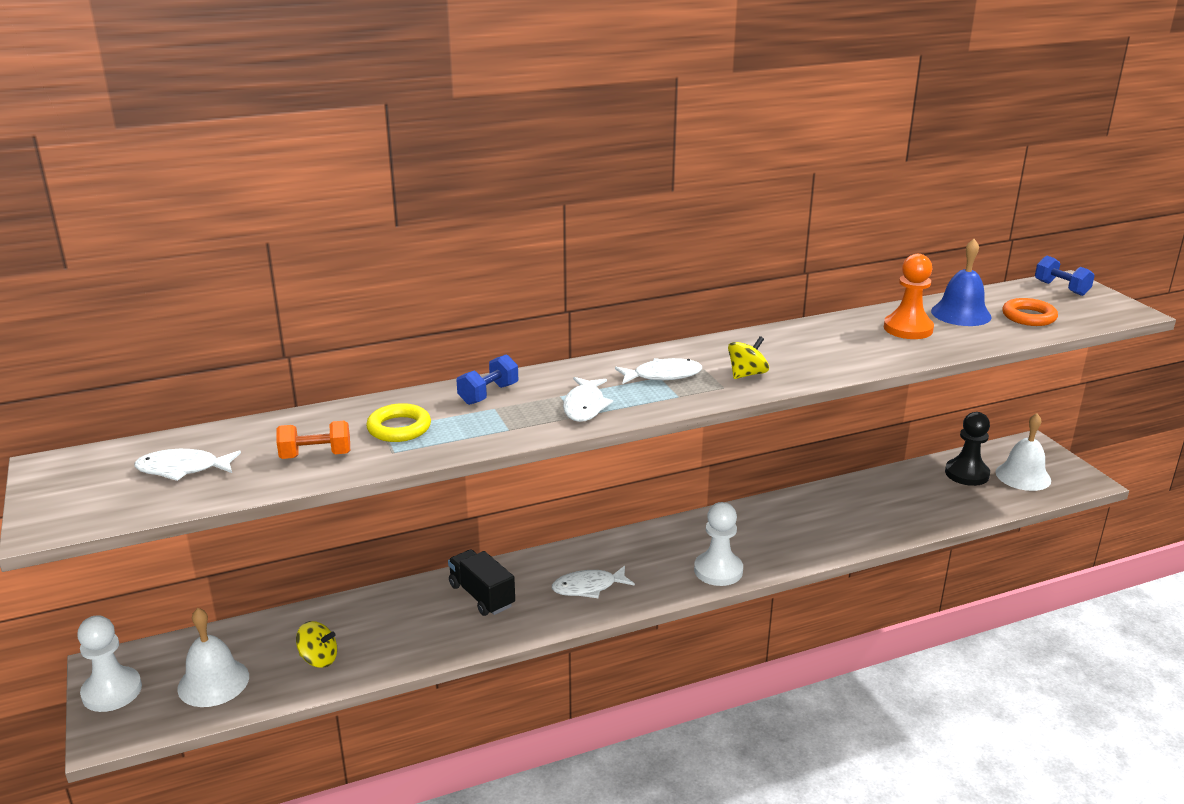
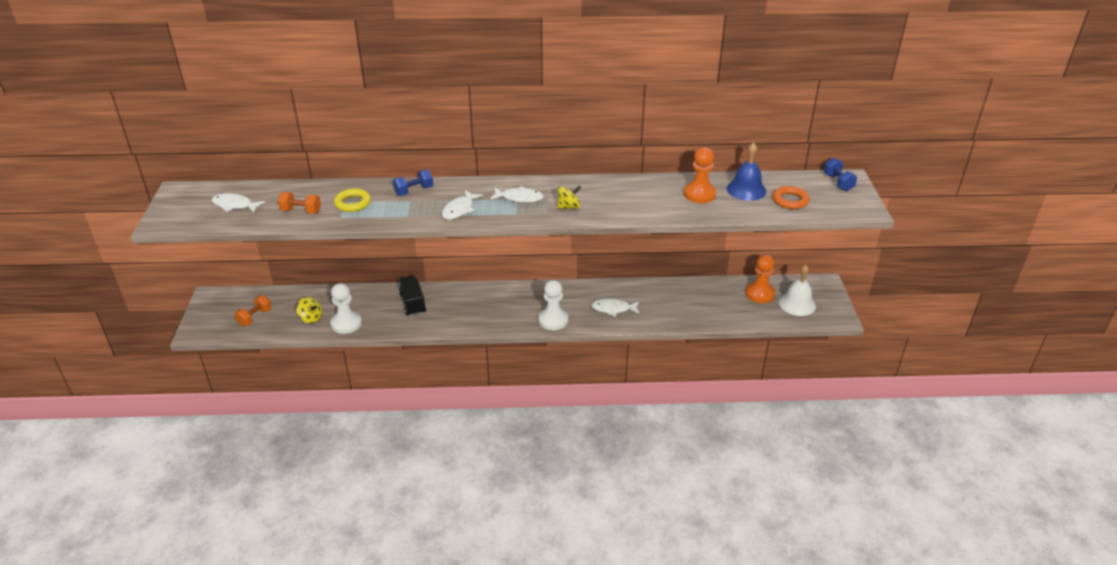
camera: 20 degrees right, 10 degrees up
(112, 691) = (207, 310): white pawn -> white pawn (346, 323)
(213, 682) = (255, 317): white bell -> orange dumbbell
(588, 587) = (473, 312): white fish -> white fish (613, 309)
(966, 474) = (760, 294): black pawn -> orange pawn

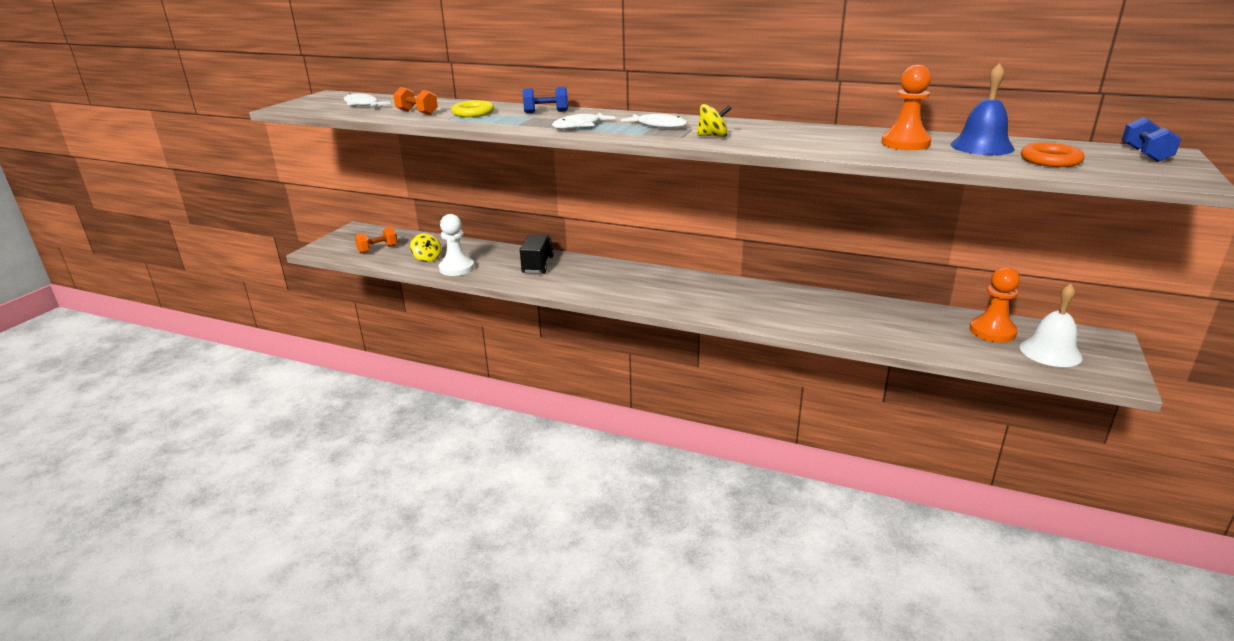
camera: 25 degrees right, 10 degrees down
(553, 320) = (685, 306): white pawn -> none
(613, 309) = (769, 309): white fish -> none

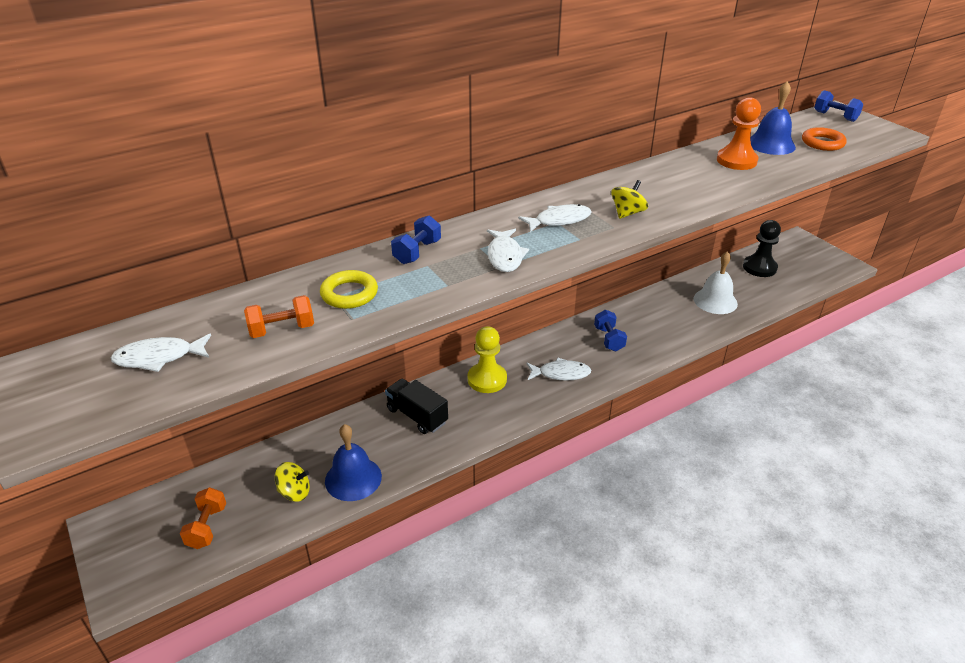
camera: 55 degrees left, 10 degrees up
(457, 268) = (353, 478): white pawn -> blue bell
(608, 272) = (487, 379): none -> yellow pawn
(656, 293) = (561, 373): none -> white fish
(732, 297) = (609, 339): none -> blue dumbbell
(992, 331) = (759, 267): orange pawn -> black pawn
(1050, 352) = (800, 265): white bell -> white bell (715, 301)

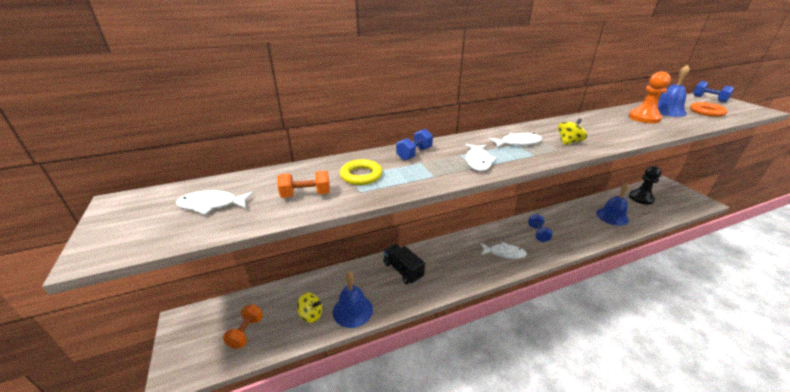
camera: 10 degrees right, 5 degrees down
(487, 379) = (453, 251): yellow pawn -> none
(715, 301) = (612, 216): white bell -> blue bell

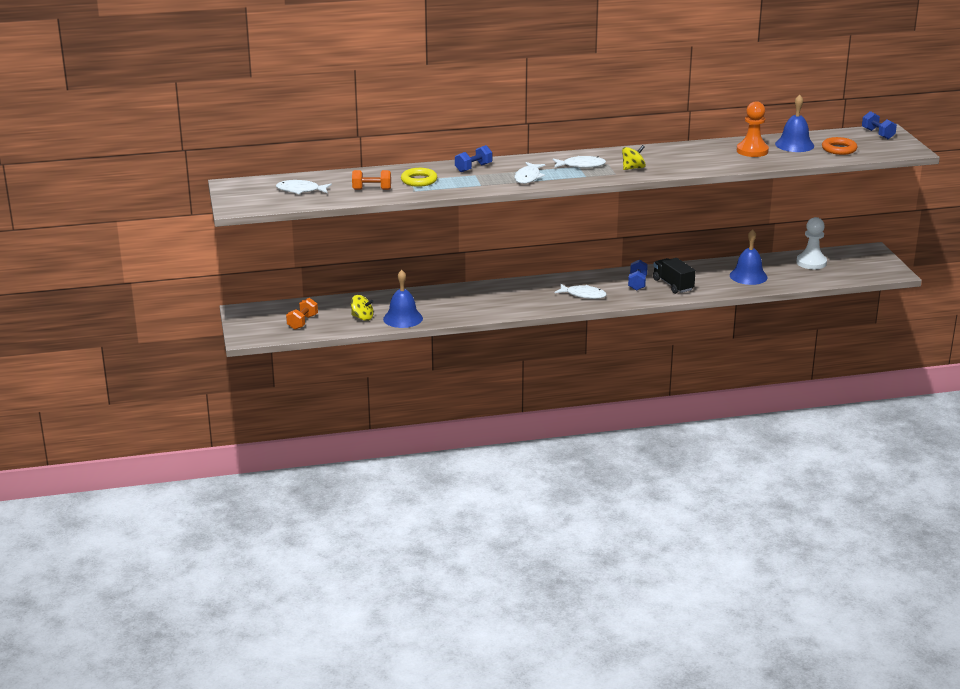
camera: 10 degrees right, 5 degrees down
(403, 270) = (462, 298): black truck -> black truck (673, 285)
(641, 198) = (811, 262): black pawn -> white pawn

